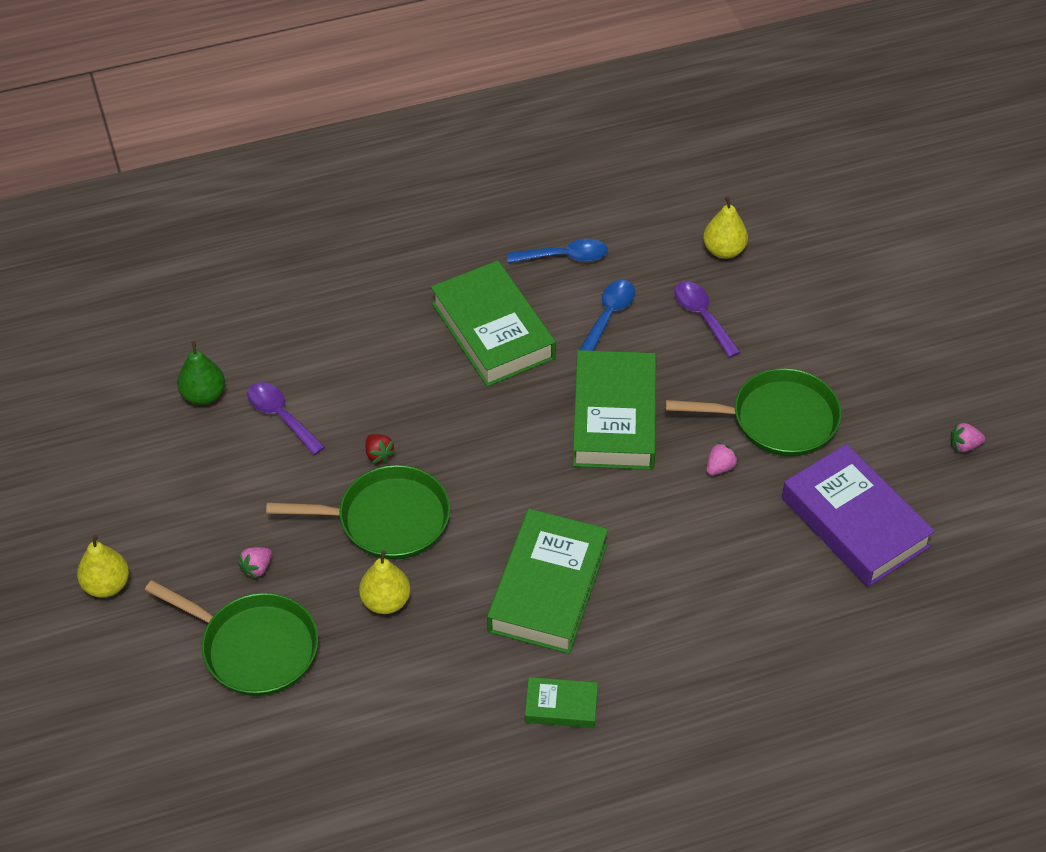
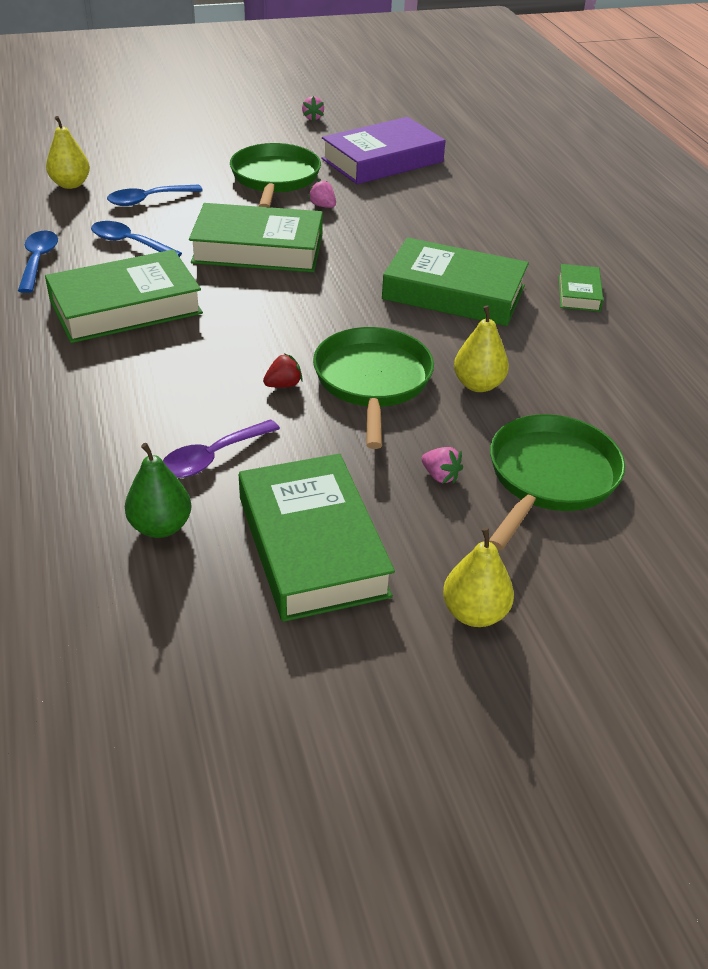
camera: 90 degrees left, 10 degrees down
(180, 486) = (312, 546): none -> green book
(702, 317) = (148, 200): purple spoon -> blue spoon

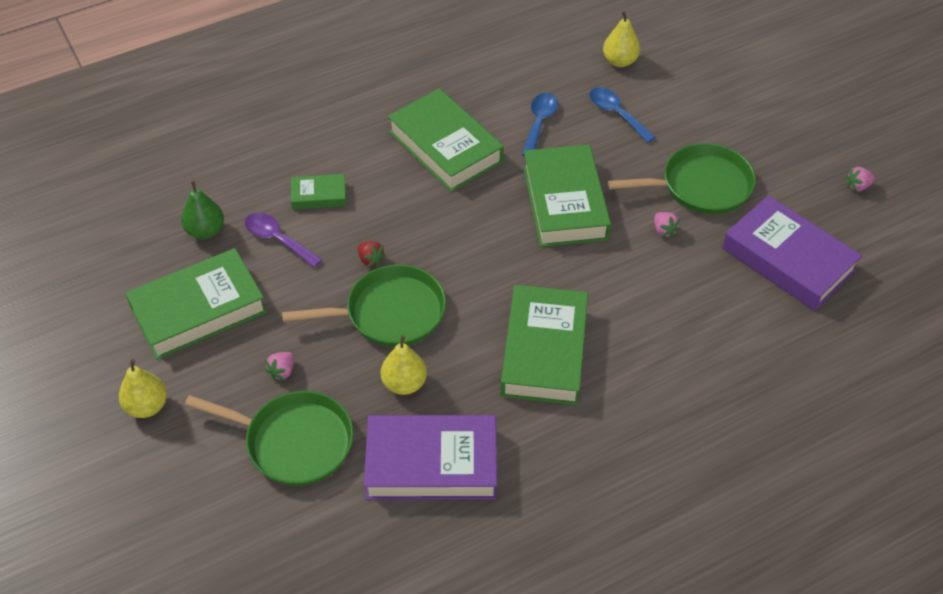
camera: 80 degrees right, 10 degrees up
(38, 261) = (491, 82): blue spoon -> none
(322, 206) = (664, 230): pink strawberry -> pink strawberry turned 120 degrees clockwise
(579, 293) = (581, 452): green book -> green book (319, 195)
(587, 381) = (431, 464): none -> purple book

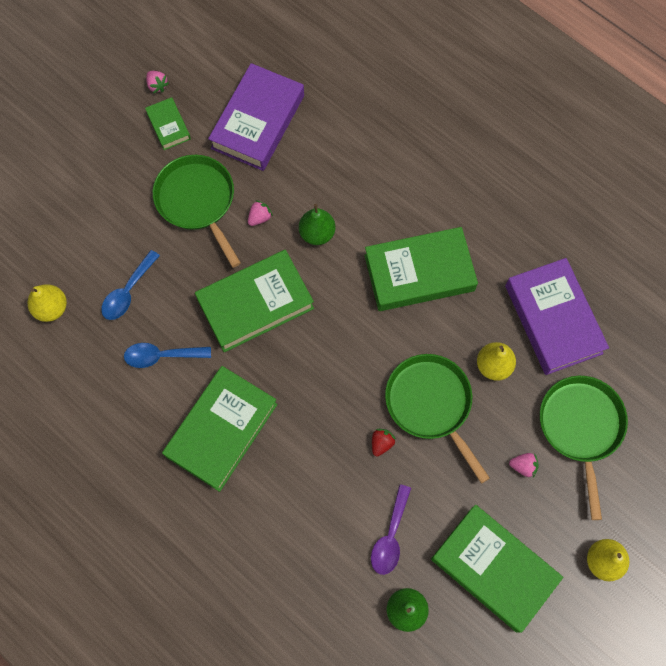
camera: 110 degrees left, 20 degrees up
(319, 195) = (324, 523): green book -> green book (168, 126)
(627, 273) = (317, 233): none -> green pear

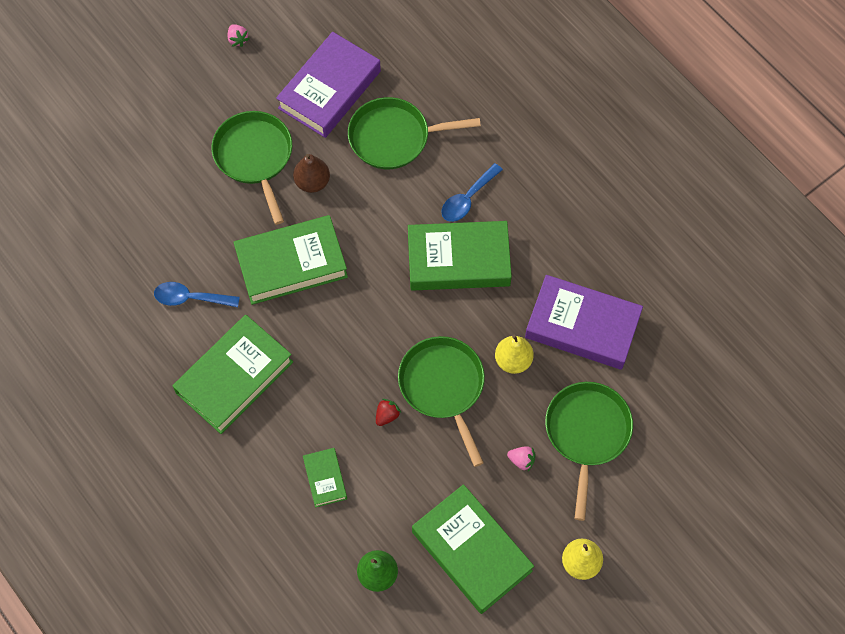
camera: 10 degrees right, 5 degrees down
(51, 308) = (94, 236): yellow pear -> none
(128, 291) = (170, 232): blue spoon -> blue spoon (467, 198)
(168, 126) = (241, 80): green book -> green book (325, 479)
(259, 217) = (312, 182): pink strawberry -> brown pear
(317, 233) = (365, 206): green pear -> none
(331, 160) = (394, 137): none -> green pan
(390, 536) = (377, 503): purple spoon -> none
(553, 319) = (582, 326): purple book -> purple book turned 60 degrees counterclockwise

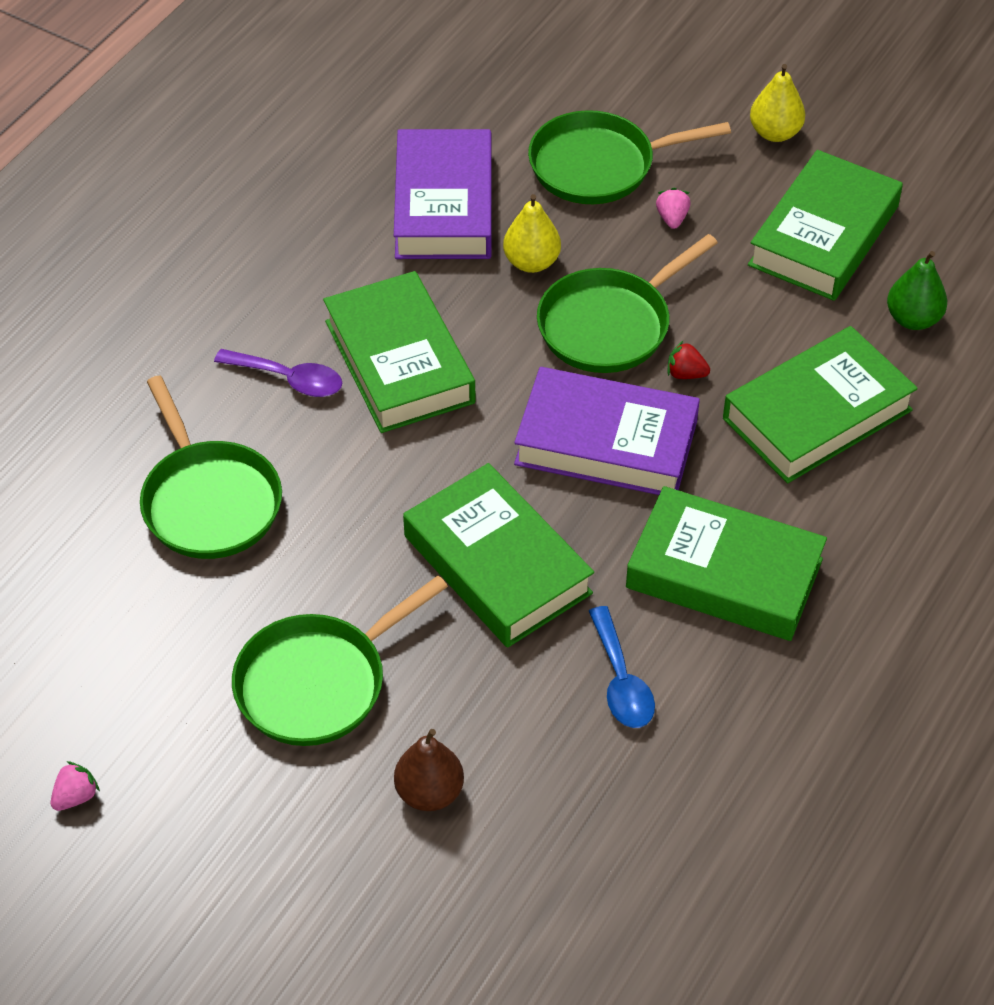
camera: 110 degrees left, 15 degrees down
(312, 182) = (336, 584): brown pear -> brown pear (429, 792)
(325, 479) = (817, 414): green book -> green book, size x2.03
(329, 90) = (143, 619): purple book -> purple book (606, 442)
(467, 198) = (288, 379): blue spoon -> purple spoon

